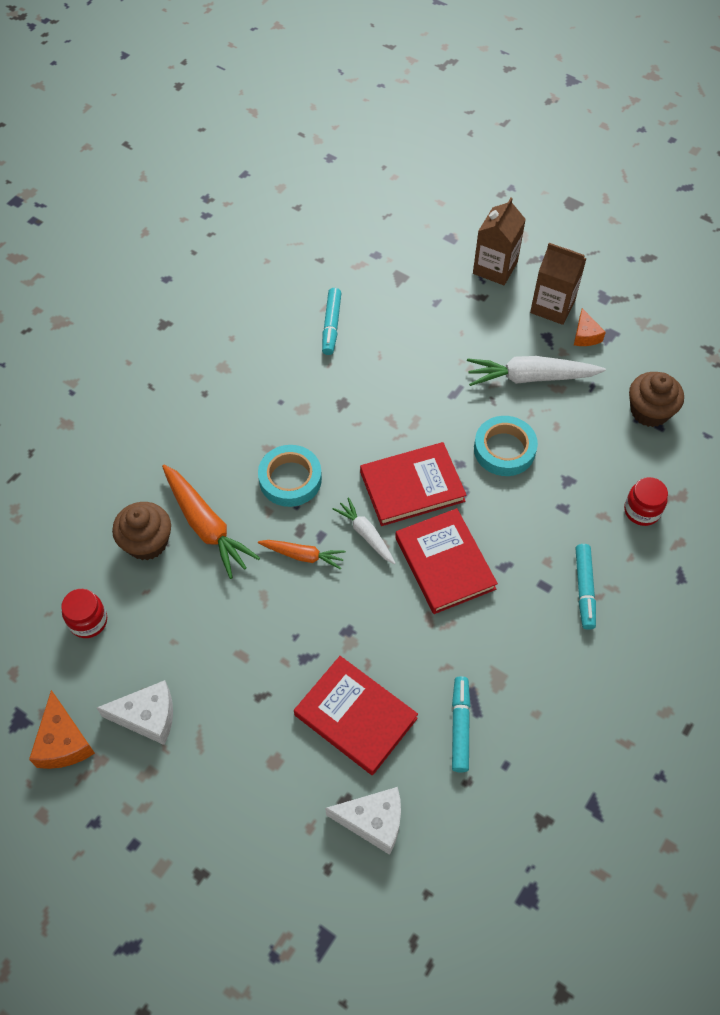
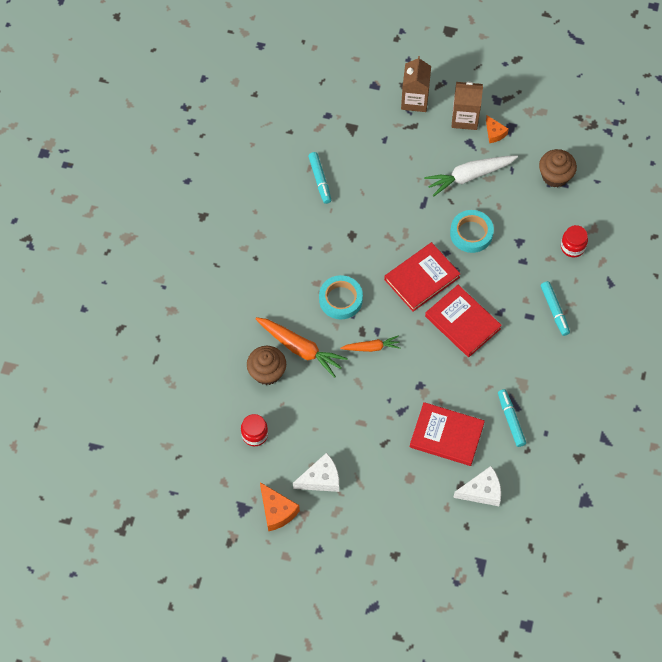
camera: 20 degrees left, 5 degrees up
(366, 534) = (405, 320): white carrot -> none

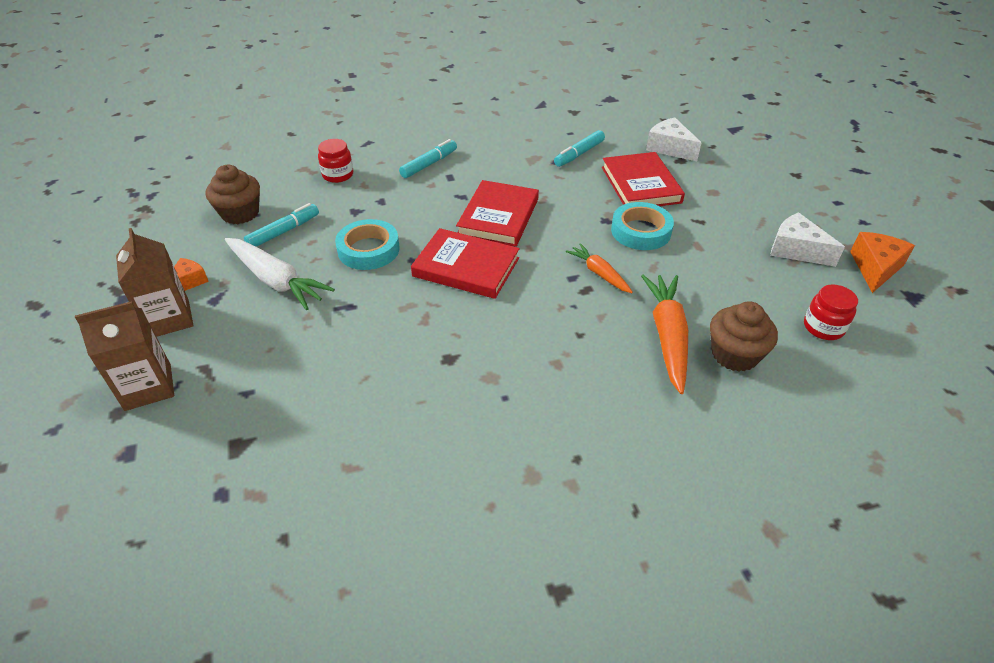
camera: 120 degrees left, 20 degrees down
(320, 180) = (370, 442): turquoise marker -> turquoise marker (283, 232)
(340, 299) = (560, 328): turquoise tape -> turquoise tape (641, 231)

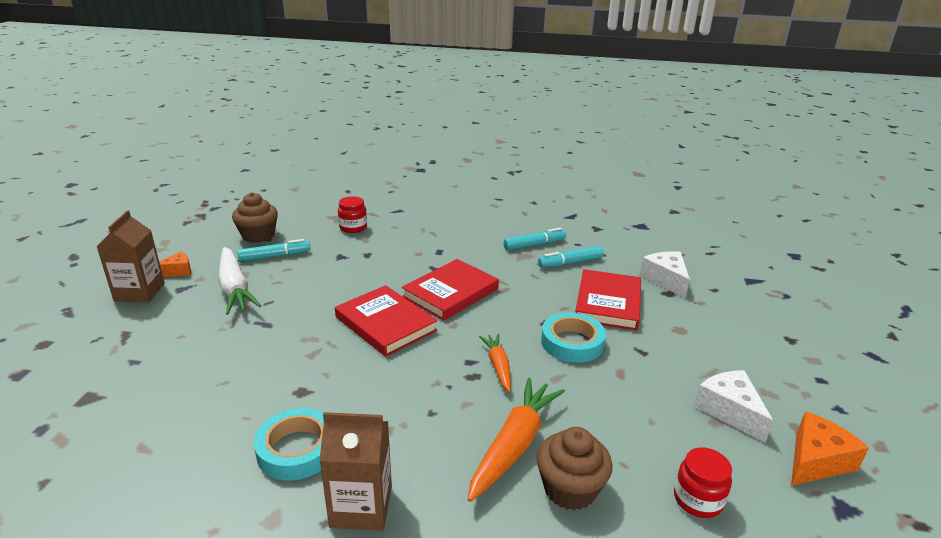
camera: 25 degrees right, 15 degrees down
(148, 387) = (78, 334): brown carton -> brown carton (361, 507)
(368, 250) = (322, 287): turquoise tape -> turquoise tape (297, 449)
(429, 164) = (431, 238): turquoise marker -> turquoise marker (534, 245)

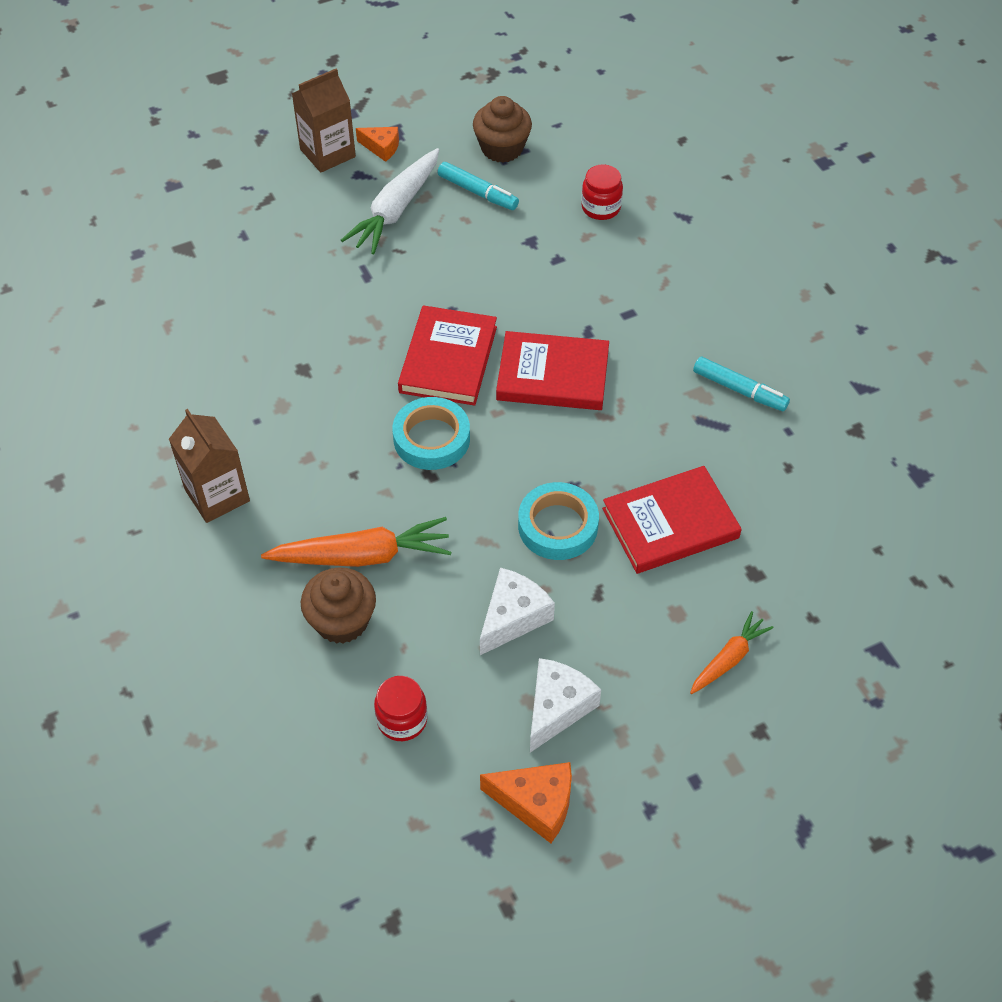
camera: 55 degrees right, 25 degrees up
(297, 449) = (239, 415): turquoise tape -> turquoise tape (431, 438)
(498, 366) = (462, 486): orange carrot -> orange carrot (728, 659)
(570, 262) = (731, 446): turquoise marker -> none
(666, 280) = (785, 559): white cheese -> white cheese (513, 617)

